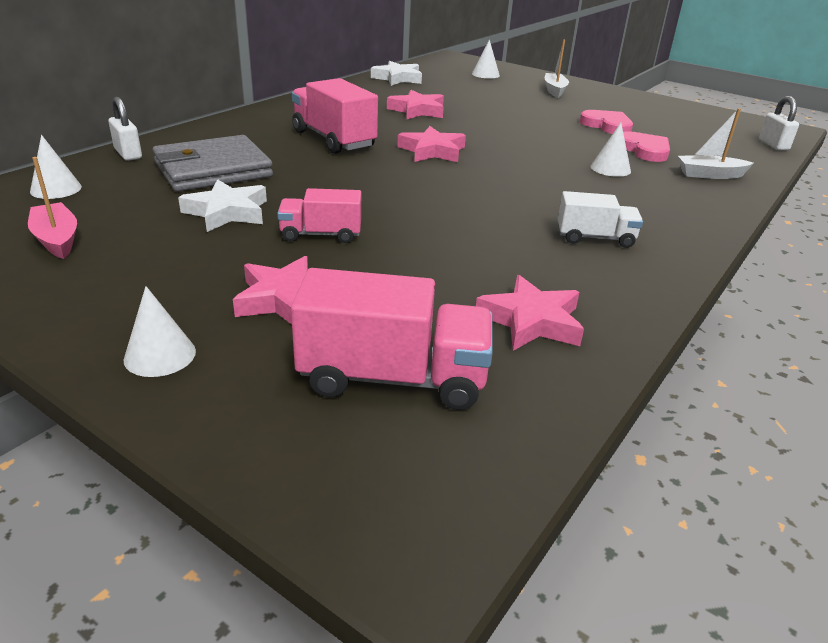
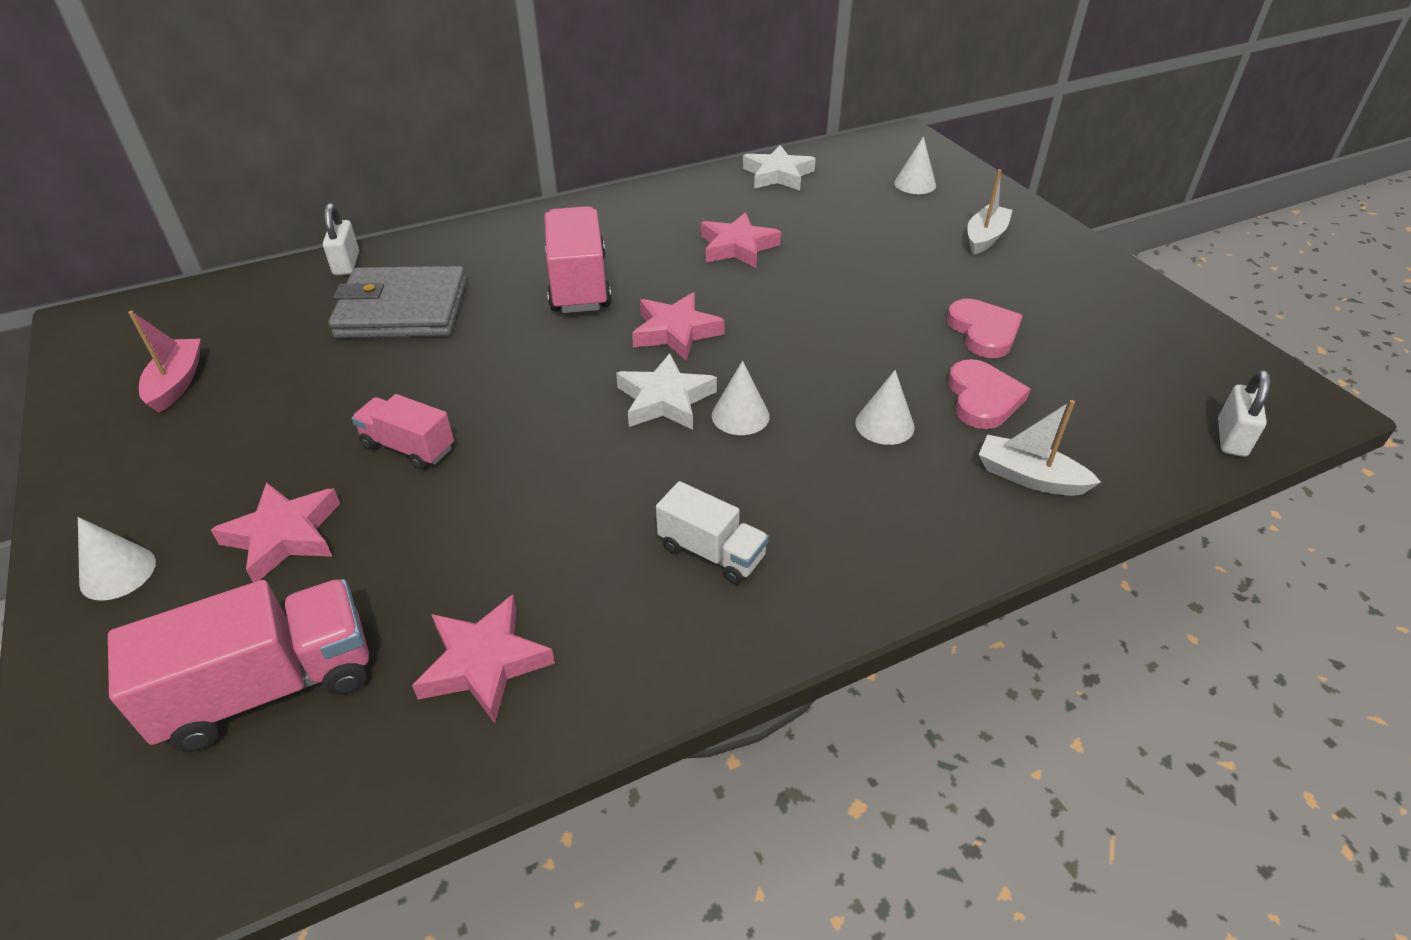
camera: 30 degrees right, 10 degrees up
(56, 189) = (238, 306): white cone -> white cone (740, 415)
(227, 212) = (353, 384): white star -> white star (665, 400)
(393, 378) = (269, 687): pink truck -> pink truck turned 60 degrees counterclockwise

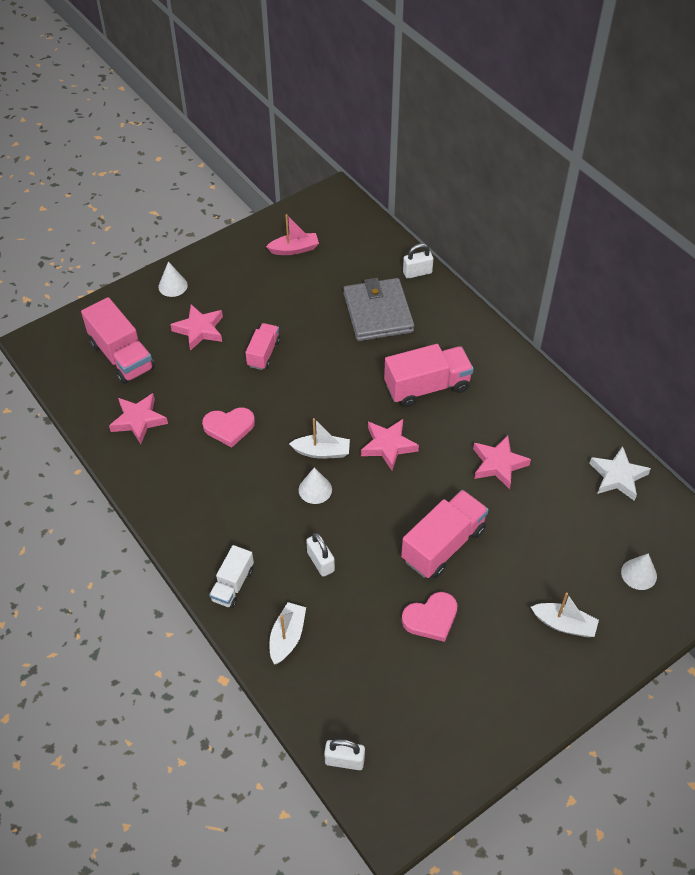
camera: 80 degrees right, 10 degrees up
(665, 400) = (322, 452): white star -> white boat
(711, 552) = (210, 491): white truck -> white truck (233, 585)
(863, 306) = (443, 545): none -> pink truck
(884, 425) = (320, 562): white cone -> white padlock
(982, 398) = (356, 615): pink heart -> pink heart (229, 427)

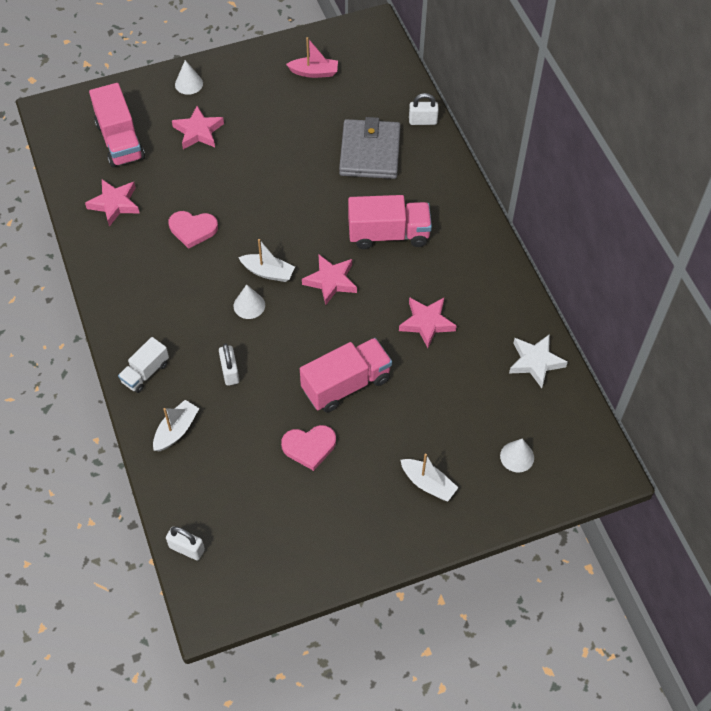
camera: 15 degrees right, 5 degrees up
(263, 353) = (249, 167): pink truck -> none

